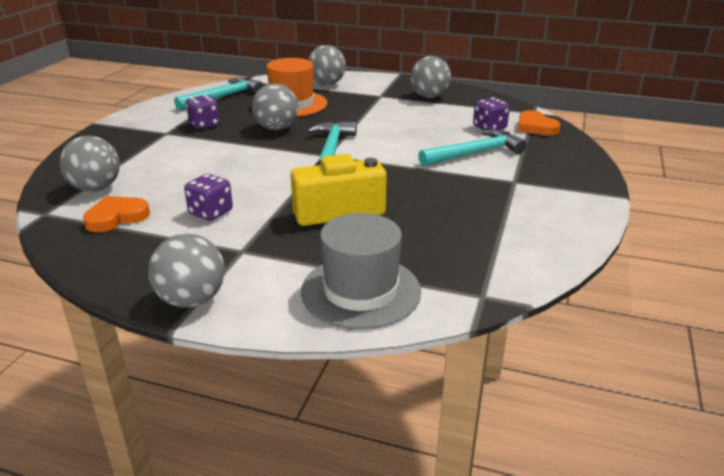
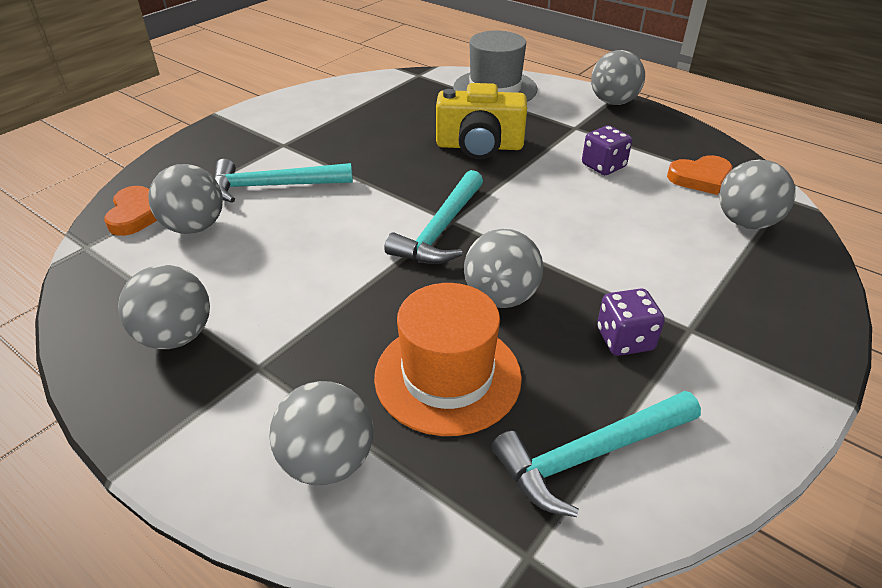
camera: 160 degrees left, 10 degrees up
(489, 127) = (194, 227): purple dice -> grey ball

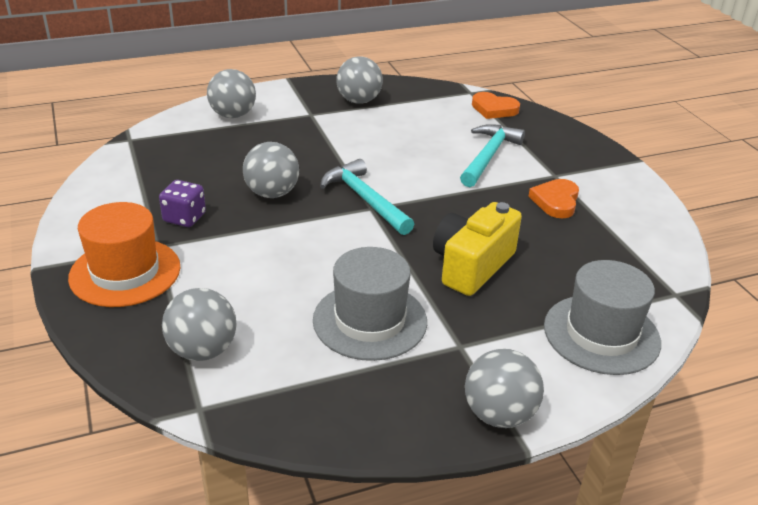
camera: 120 degrees right, 5 degrees down
(194, 227) = (460, 122): grey ball -> none
(447, 376) = (238, 156): orange hat -> orange hat (125, 272)
(590, 455) = (142, 171): turquoise hammer -> none
(603, 166) = (370, 320): purple dice -> grey hat
(700, 178) = (287, 372): orange heart -> orange heart (556, 201)

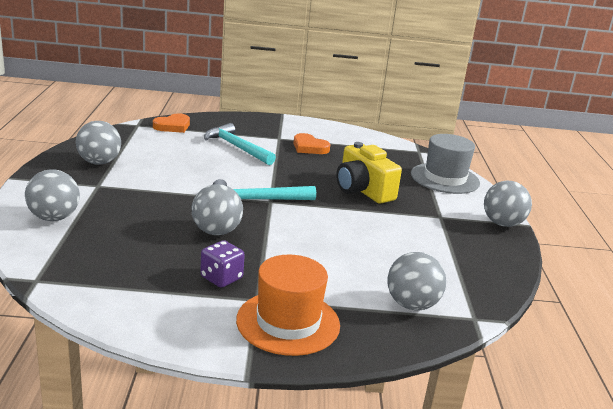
camera: 70 degrees left, 10 degrees down
(370, 320) = (404, 236): grey hat -> none

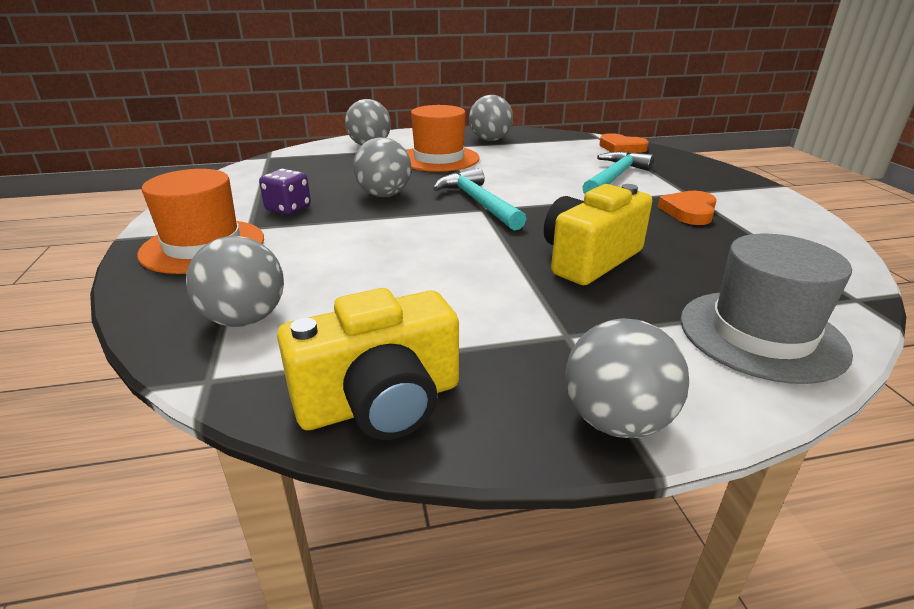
camera: 80 degrees right, 5 degrees up
(135, 194) = (439, 159): none -> orange hat
(492, 271) = (380, 402): none -> yellow camera

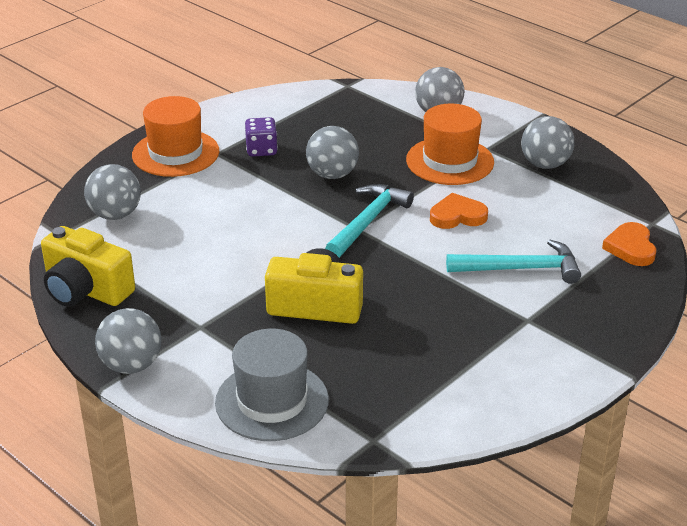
camera: 55 degrees right, 5 degrees up
(689, 211) = (474, 331): orange heart -> orange heart (457, 216)

